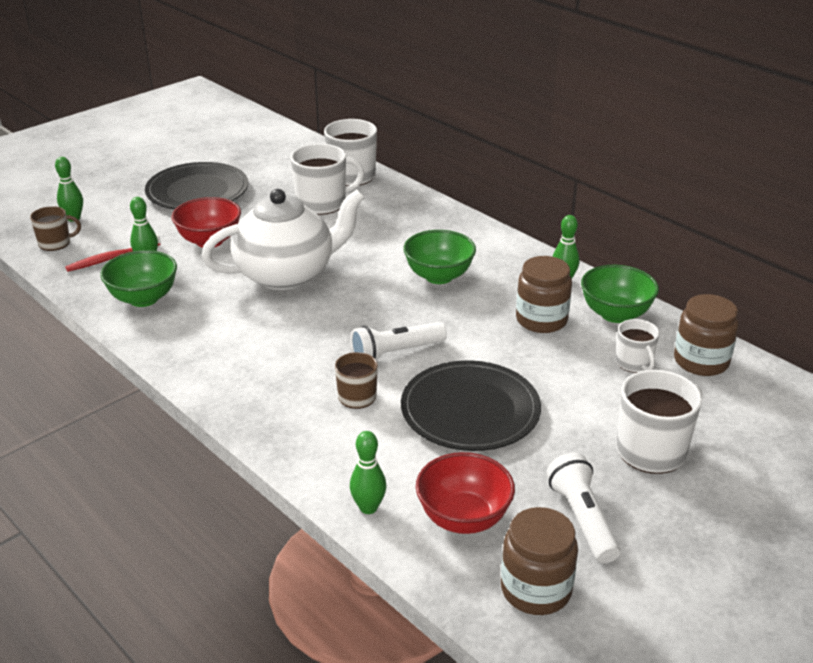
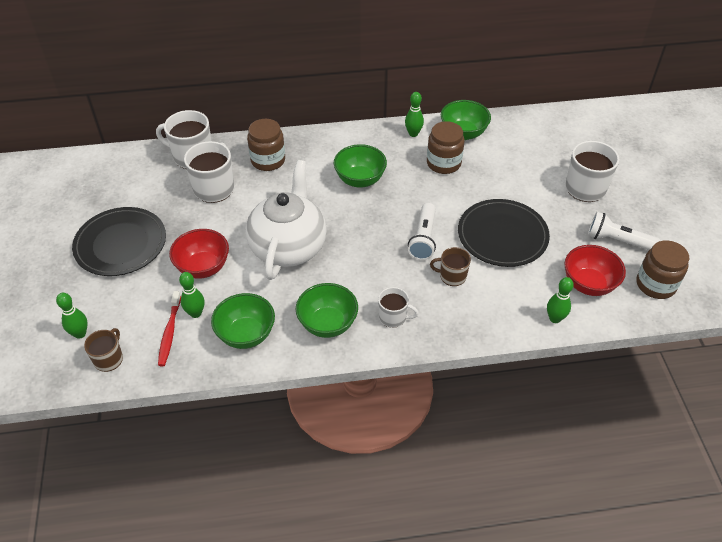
camera: 55 degrees left, 15 degrees up
(200, 340) = (327, 324): none -> green bowl
(634, 363) = (511, 152): white mug -> white mug (393, 317)
(701, 361) = (529, 129): brown jar -> brown jar (268, 160)

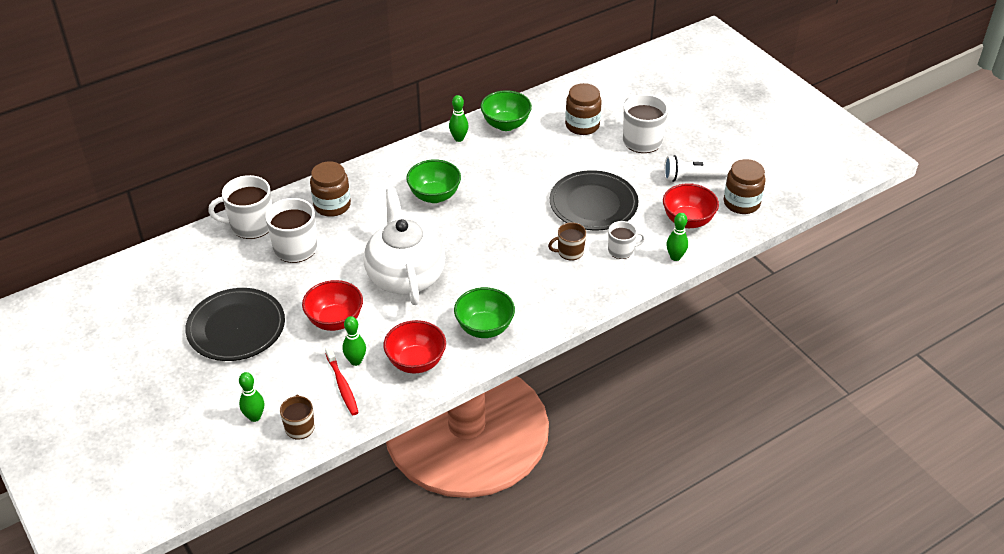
camera: 25 degrees left, 5 degrees down
(246, 335) = (416, 362): green bowl -> red bowl
(393, 317) = (539, 302): white mug -> white mug (621, 250)
(423, 238) = (525, 229): white flashlight -> none
(443, 163) = (504, 157): brown jar -> brown jar (582, 125)

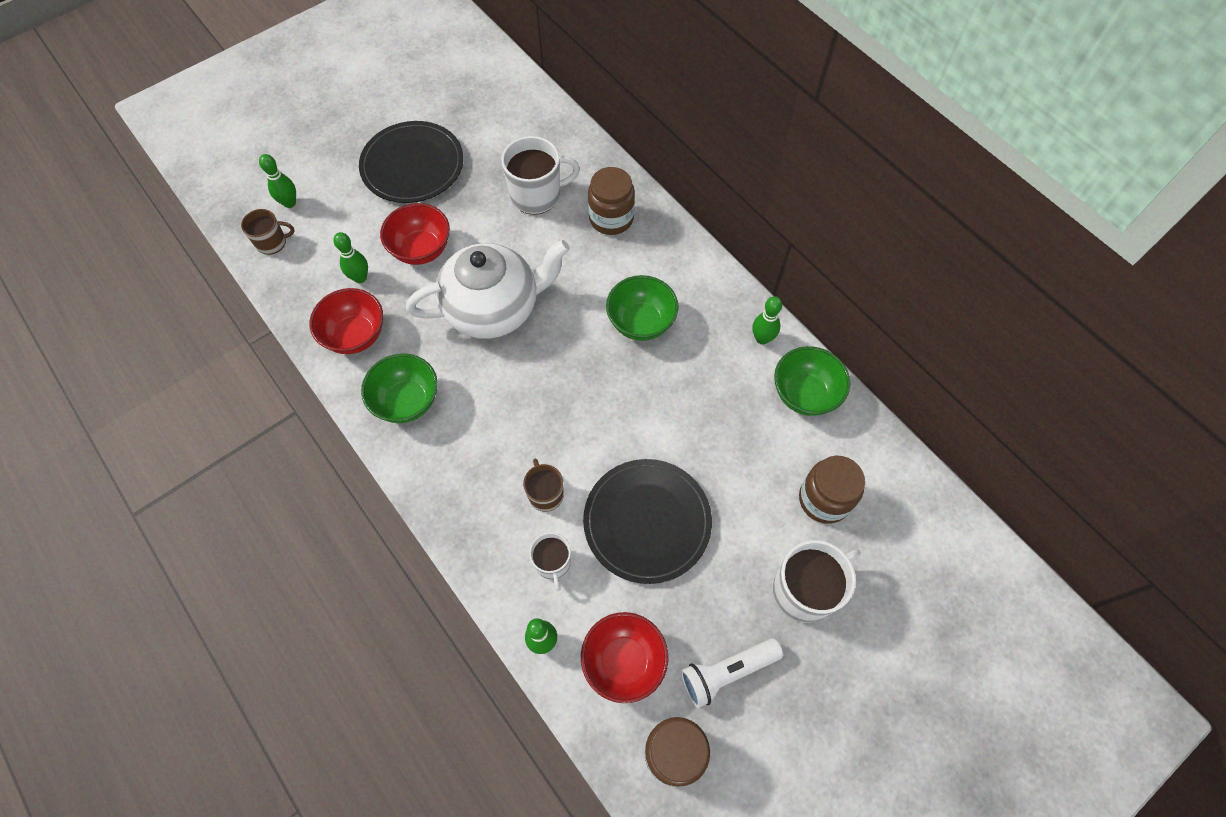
camera: 85 degrees right, 20 degrees up
(251, 225) = (570, 149): white mug -> none
(342, 385) = (326, 270): red toothbrush -> none
(693, 177) = (727, 672): white flashlight -> white flashlight turned 105 degrees counterclockwise

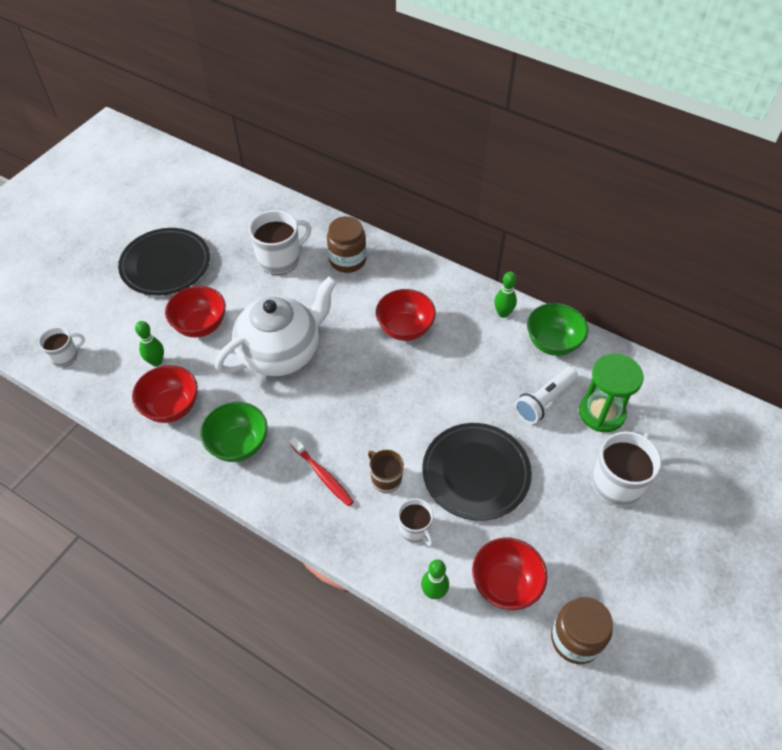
camera: 20 degrees left, 10 degrees down
(272, 242) = (65, 356): brown mug -> white mug
(289, 203) = (68, 321): green bowling pin -> none
(480, 466) = (323, 475): none -> red toothbrush
(641, 323) = (405, 329): green bowl -> red bowl
(727, 672) = (588, 563): white flashlight -> white flashlight (544, 401)
(824, 499) = (601, 413): brown jar -> green hourglass

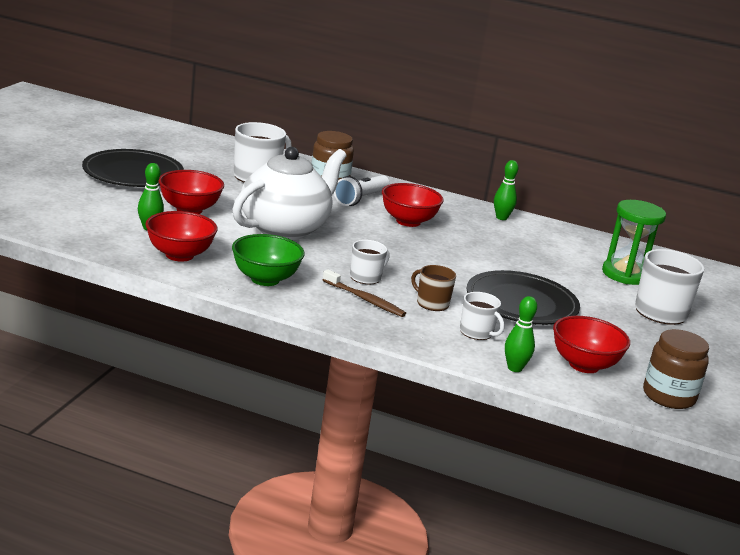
camera: 15 degrees left, 30 degrees down
(65, 356) = (42, 220): white mug -> white mug (366, 277)
(323, 475) = (365, 299): red toothbrush -> brown toothbrush
(544, 401) = (567, 266): white flashlight -> white flashlight (361, 199)
(552, 343) = (558, 236): green bowl -> none

